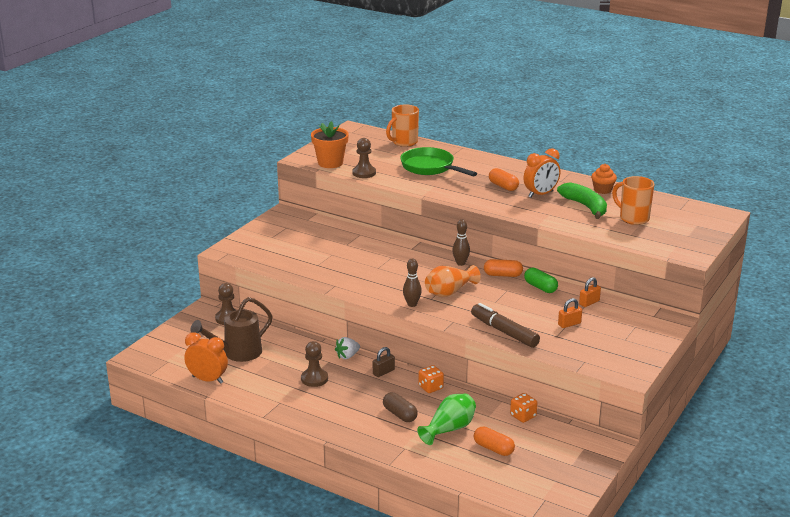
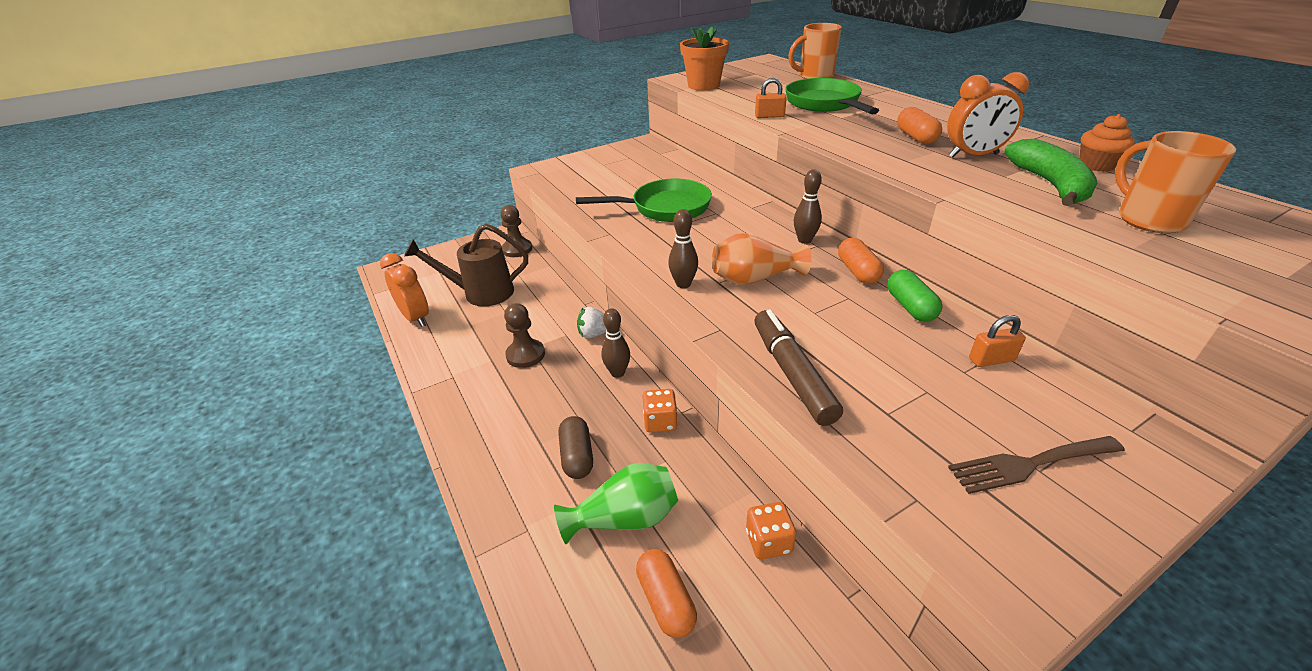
camera: 30 degrees right, 10 degrees up
(354, 261) = (665, 208): none -> green pan
(364, 173) = (732, 99): brown pawn -> none
(383, 372) = (617, 373): brown padlock -> brown bowling pin
(503, 275) = (857, 271): orange capsule -> orange capsule turned 45 degrees clockwise
(569, 324) = (928, 394): orange padlock -> orange padlock (769, 116)
(620, 338) = (1029, 464): none -> brown fork

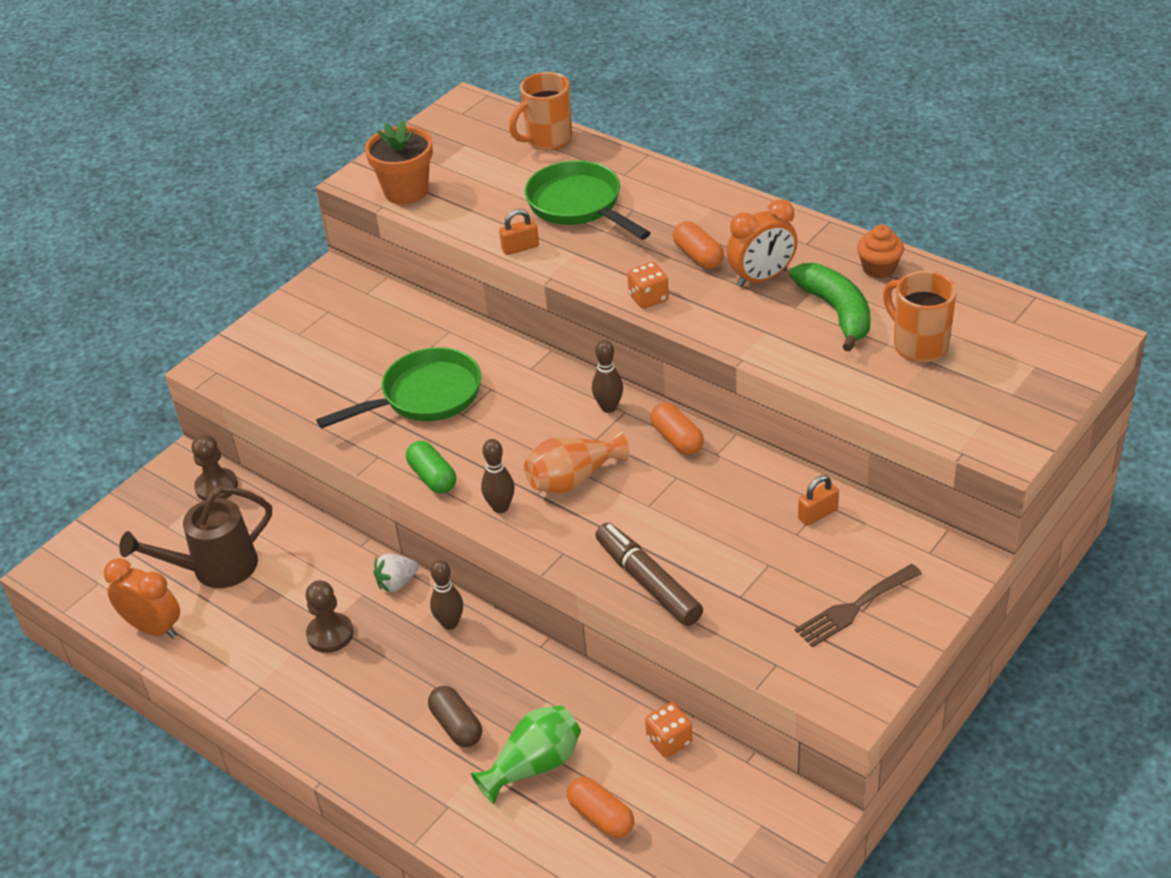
camera: 20 degrees left, 5 degrees up
(660, 422) = (523, 664): orange dice -> orange dice (648, 298)
(910, 307) = (738, 472): green capsule -> green capsule (432, 477)

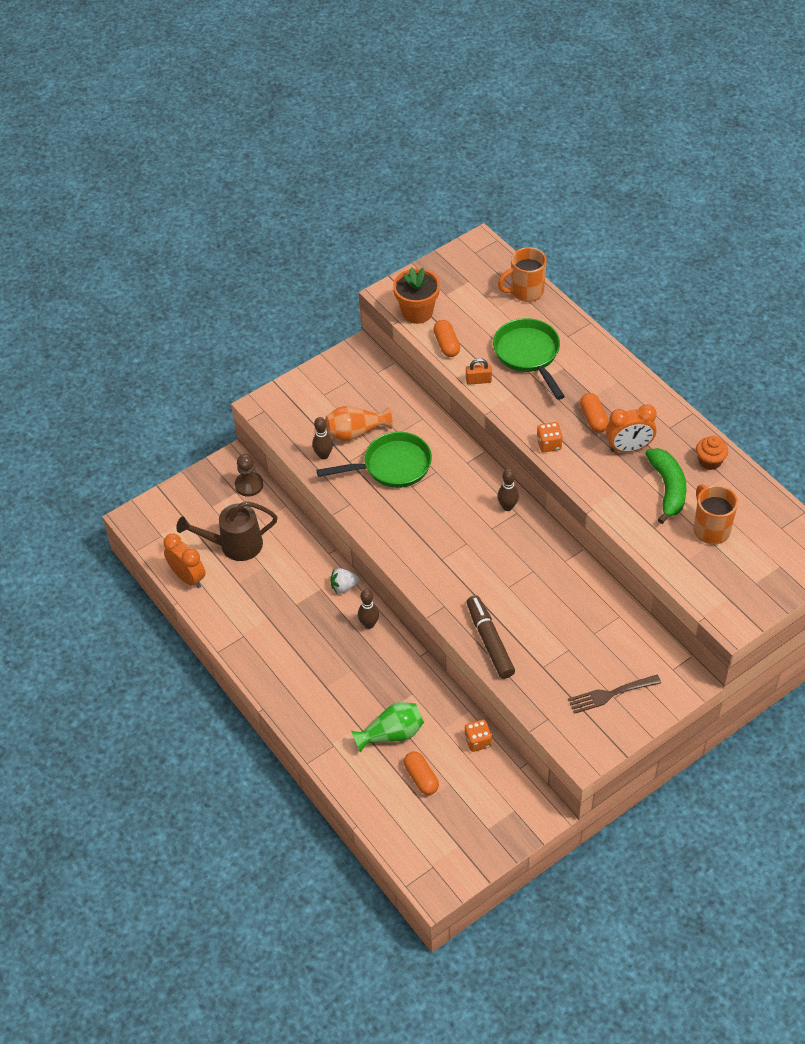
camera: 15 degrees right, 10 degrees up
(330, 634) = (293, 611): brown pawn -> none
(432, 477) = (379, 529): green capsule -> none
(456, 726) = (353, 695): brown capsule -> none
(500, 507) = (415, 562): brown bowling pin -> brown bowling pin (323, 455)
(573, 479) = (467, 554): orange vase -> orange vase (356, 432)
(677, 439) = (543, 543): orange capsule -> orange capsule (446, 344)
(817, 514) = (613, 622): orange padlock -> none

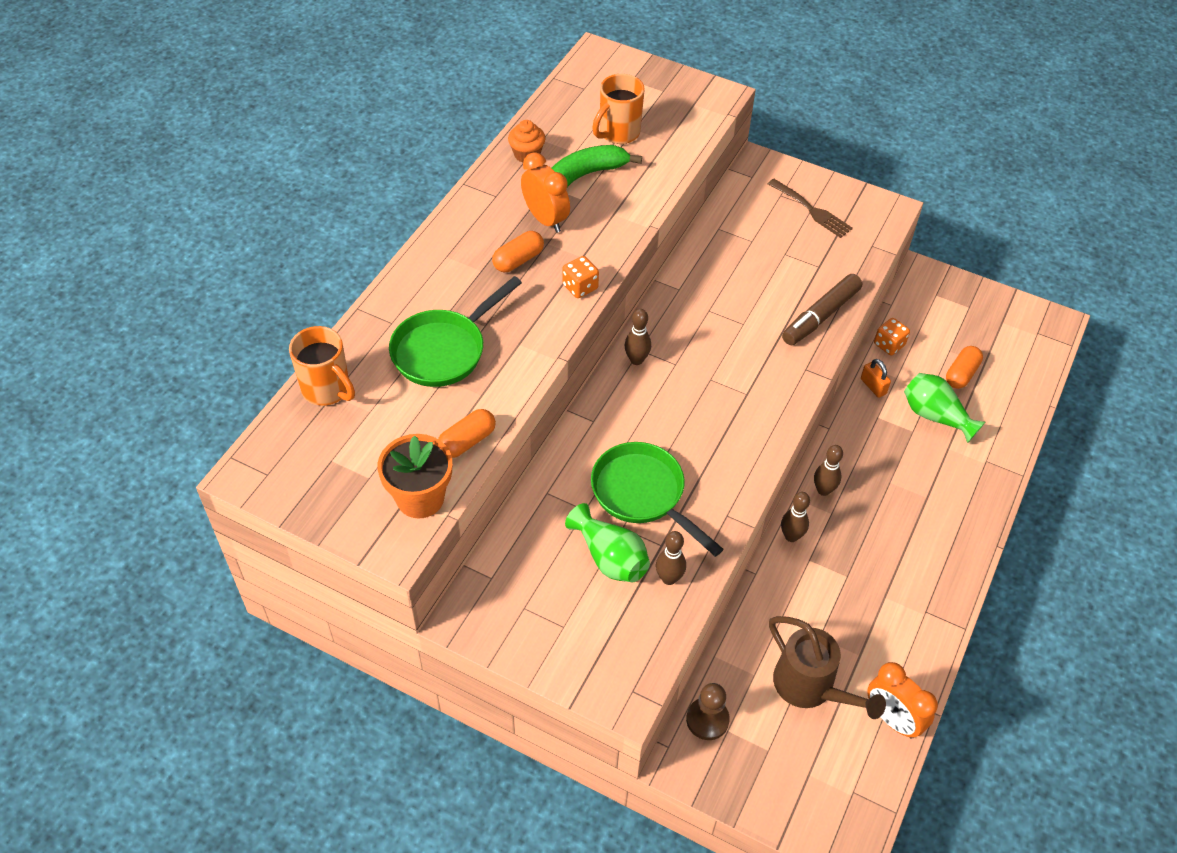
camera: 120 degrees left, 0 degrees up
(188, 577) = (892, 719): orange clock -> orange clock turned 60 degrees counterclockwise
(344, 586) = (791, 536): white strawberry -> brown bowling pin
(356, 432) = (610, 557): orange vase -> green vase
(478, 380) = (514, 385): orange padlock -> orange padlock (873, 386)

